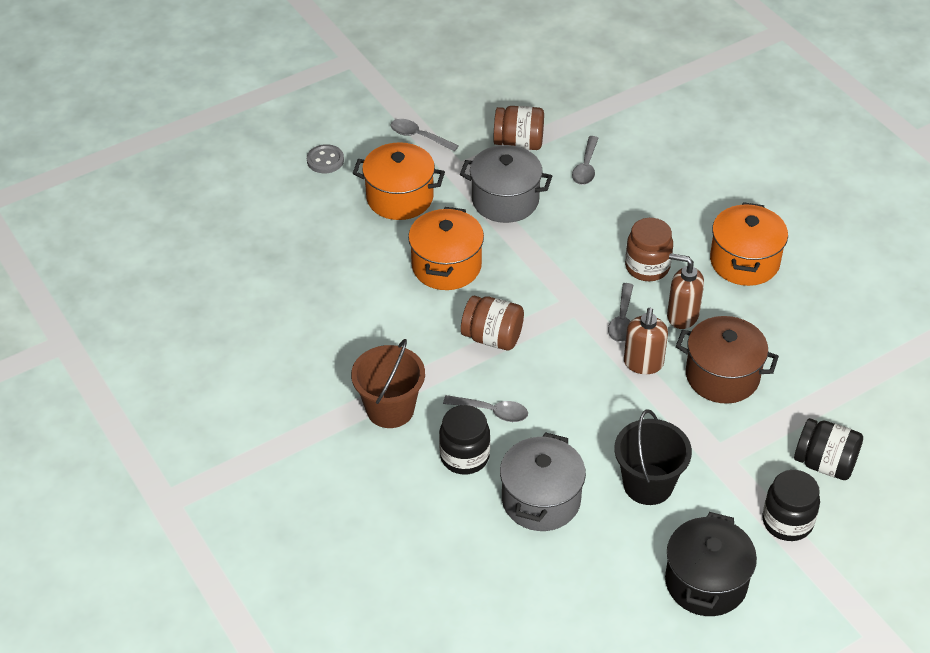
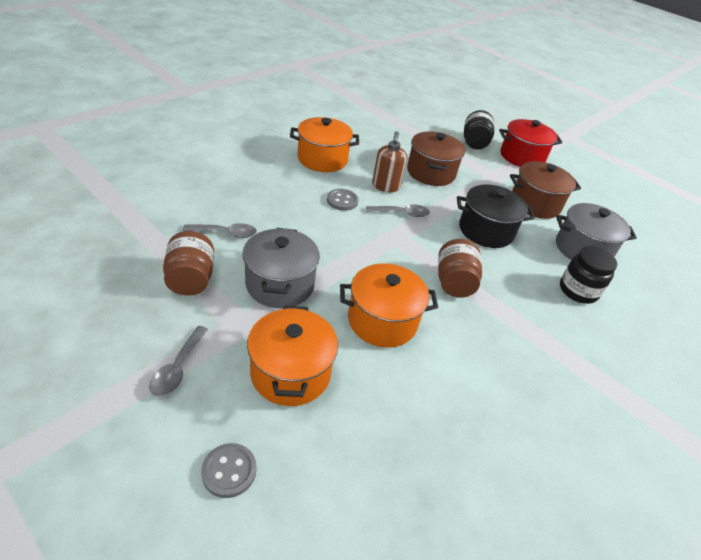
camera: 110 degrees left, 5 degrees down
(390, 409) = (567, 343): brown bucket -> none
(492, 411) = (527, 278): grey spoon -> none
(643, 363) = (438, 204): brown soap dispenser -> none
(647, 267) = (342, 201): brown jar -> grey button
(648, 484) = (535, 204): black bucket -> brown pot
(706, 582) = (582, 185): black pot -> black pot (486, 231)
(787, 521) = (522, 157): black jar -> red pot

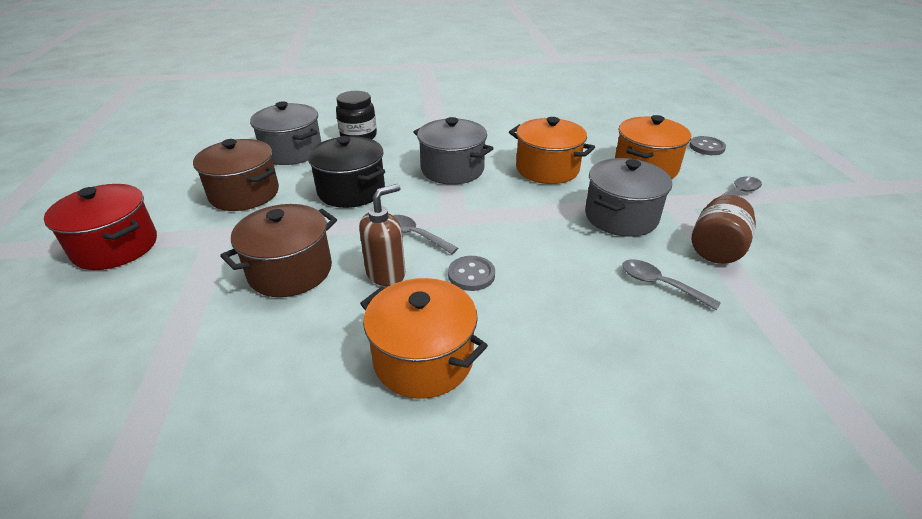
camera: 135 degrees left, 5 degrees down
(454, 282) = (452, 169): brown jar -> grey pot
(474, 143) = (123, 295): black jar -> none

